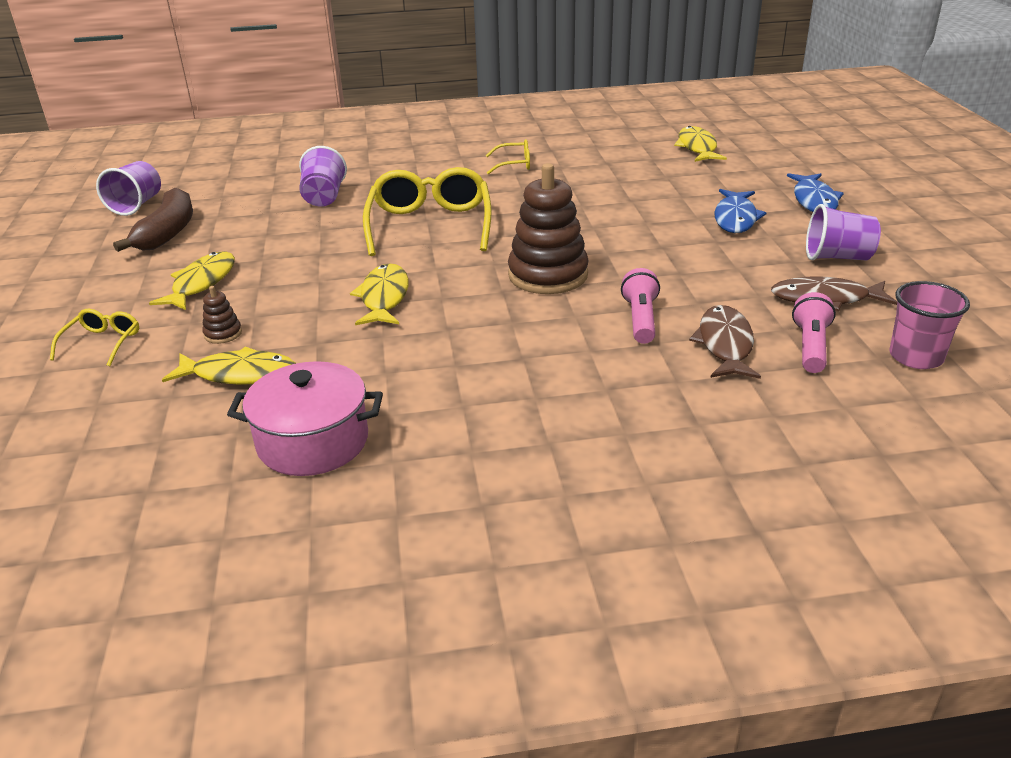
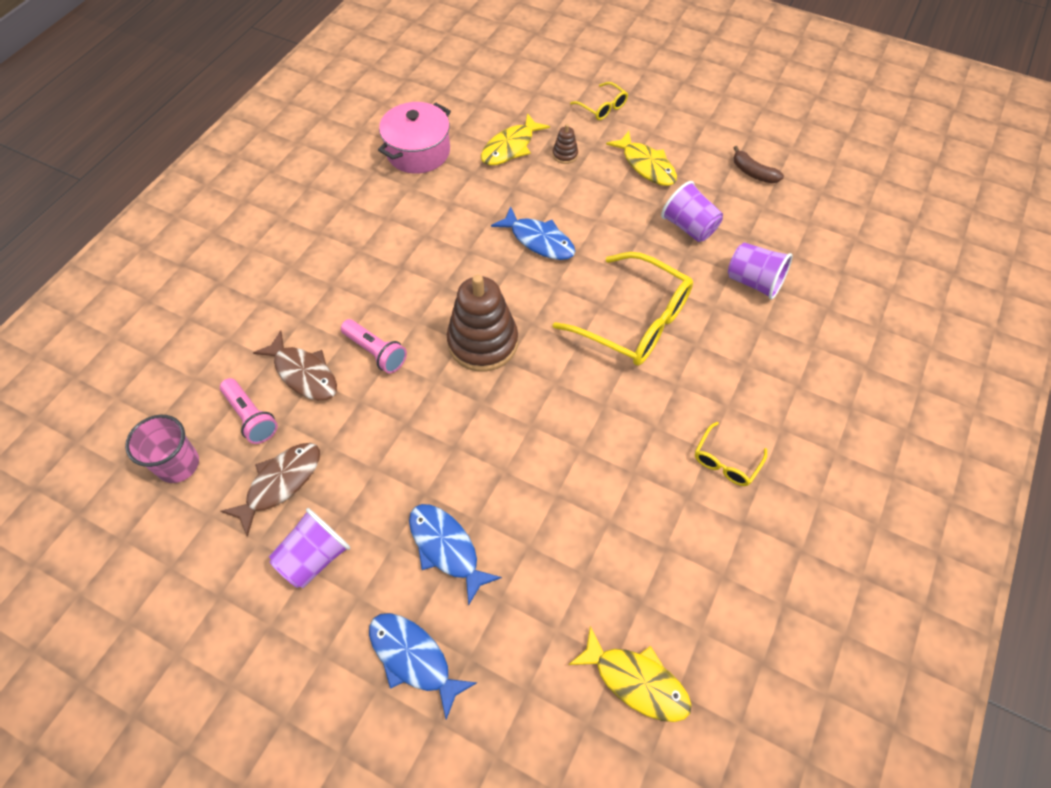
camera: 125 degrees right, 25 degrees up
(136, 205) = (828, 171): purple cup -> purple cup (689, 227)
(168, 232) = (753, 173): brown banana -> brown banana, size x0.58
(384, 297) = (539, 240): yellow fish -> blue fish

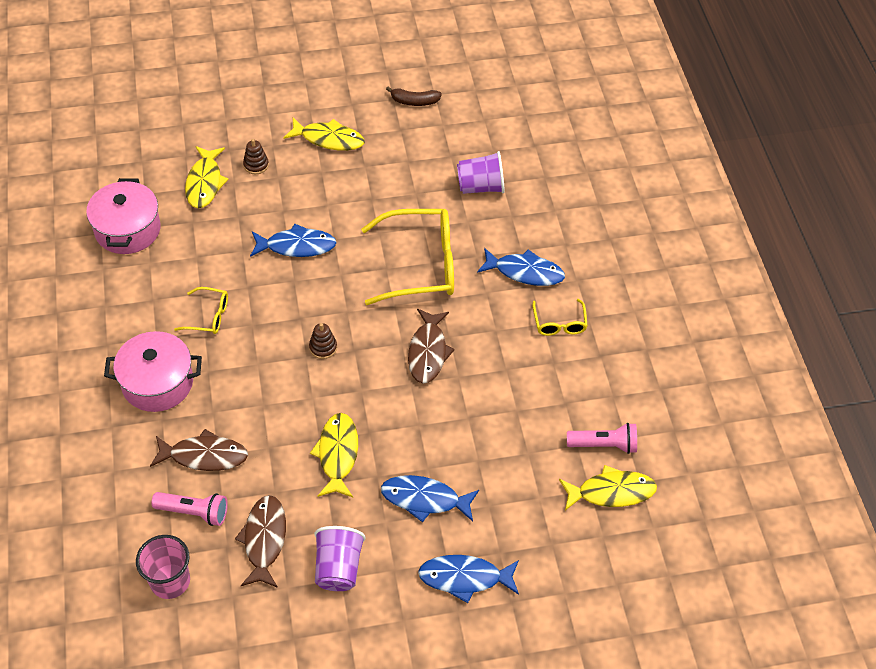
camera: 40 degrees left, 5 degrees down
(326, 288) = (157, 383): none -> pink pot
(376, 352) = (247, 405): pink flashlight -> pink flashlight (604, 445)
(409, 448) = (337, 454): none -> yellow fish
(483, 342) = (323, 347): brown stacking toy -> brown stacking toy, size x0.43
(572, 406) = (428, 352): none -> brown fish
(602, 107) = (251, 108): yellow glasses -> yellow glasses (208, 316)
(689, 227) = (401, 171): purple cup -> none
(732, 388) = (525, 272): none -> blue fish

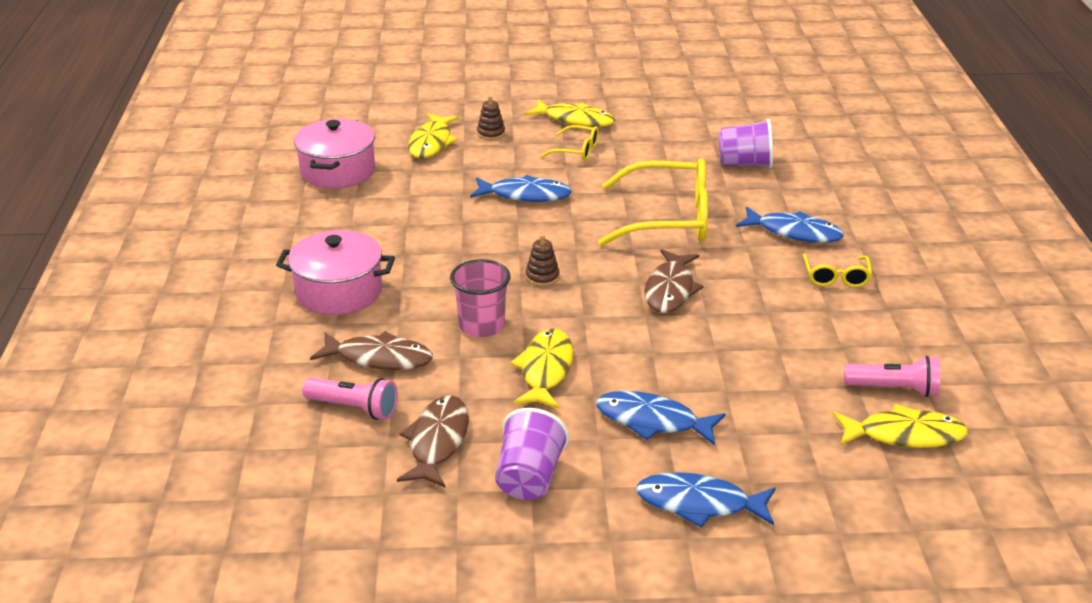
camera: 10 degrees right, 20 degrees down
(170, 581) = (307, 471): pink cup -> pink cup (482, 326)
(208, 316) = (411, 242): yellow glasses -> yellow glasses (576, 150)
(414, 101) = (674, 99): brown banana -> none

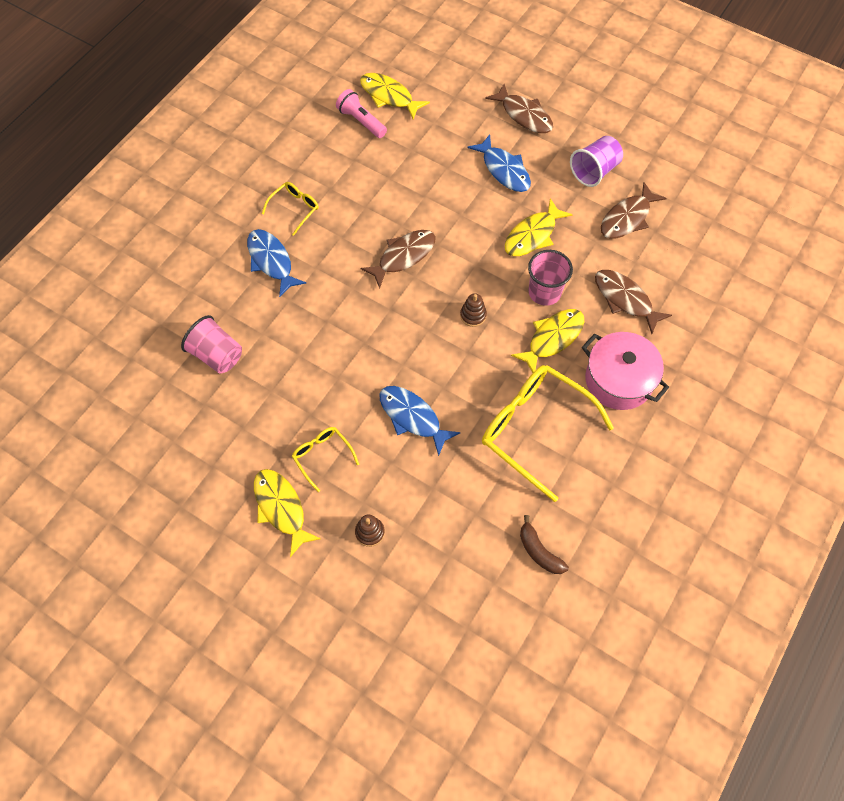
camera: 145 degrees left, 30 degrees up
(338, 171) = (539, 551): pink pot -> brown banana
(354, 408) = (661, 267): pink flashlight -> none
(431, 143) = (431, 549): yellow fish -> yellow fish (552, 338)
(667, 219) = (338, 325): yellow glasses -> yellow glasses (536, 430)
(699, 504) = (524, 115): blue fish -> brown fish
(744, 164) = (217, 355): purple cup -> pink cup

